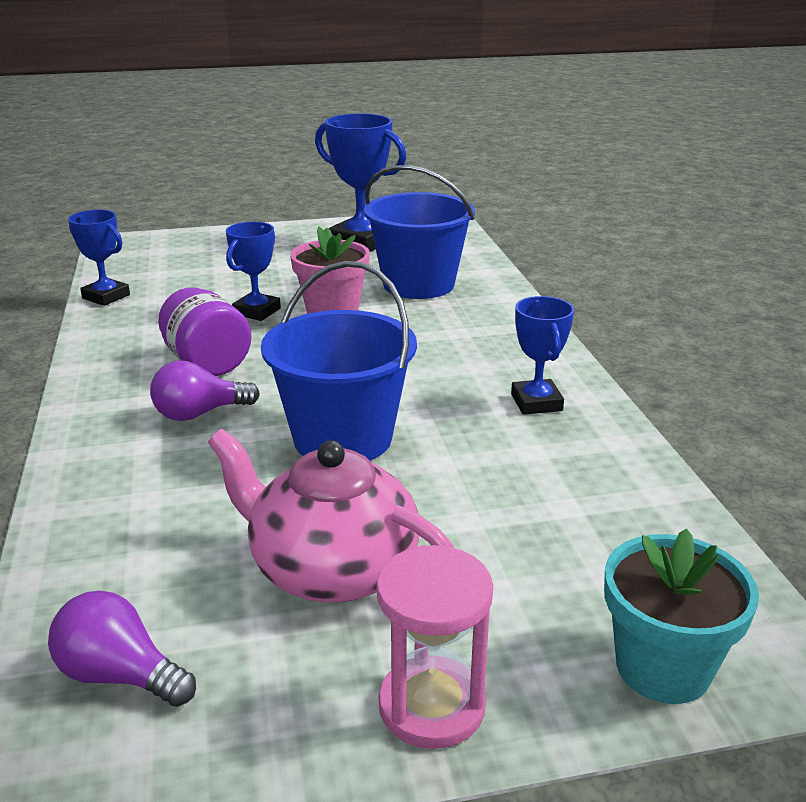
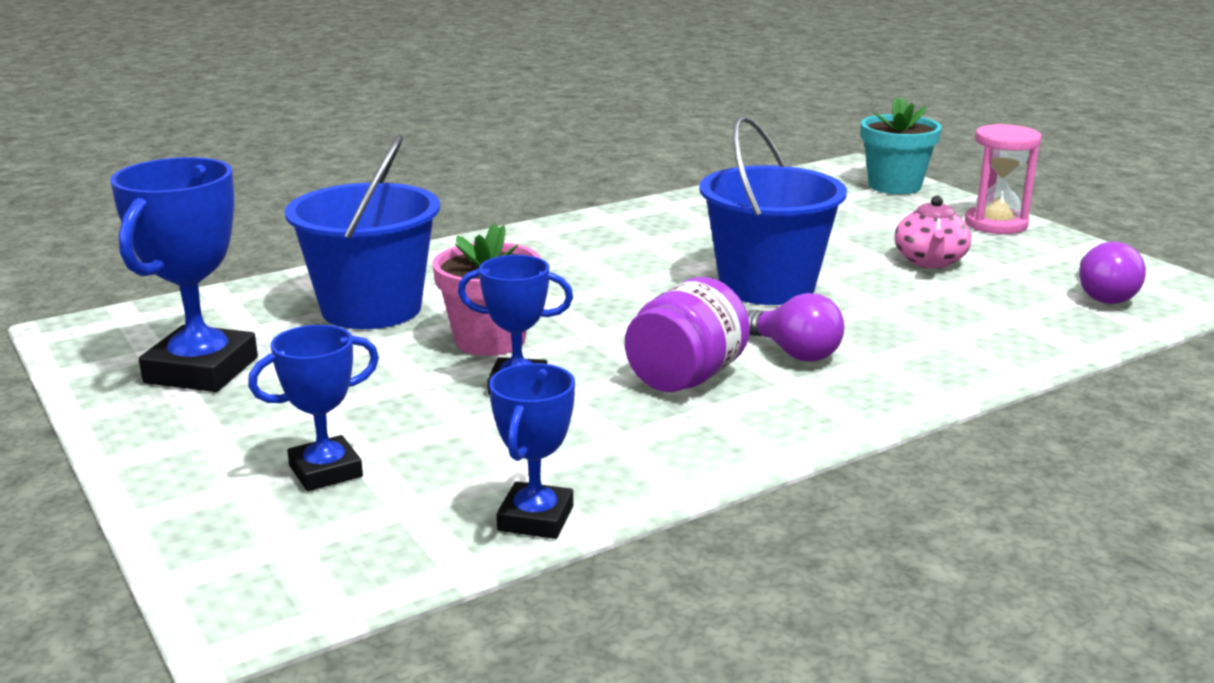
camera: 110 degrees left, 5 degrees down
(331, 569) = (930, 262): pink teapot -> pink teapot, size x0.60
(536, 402) = (632, 231): blue trophy -> blue trophy (326, 471)

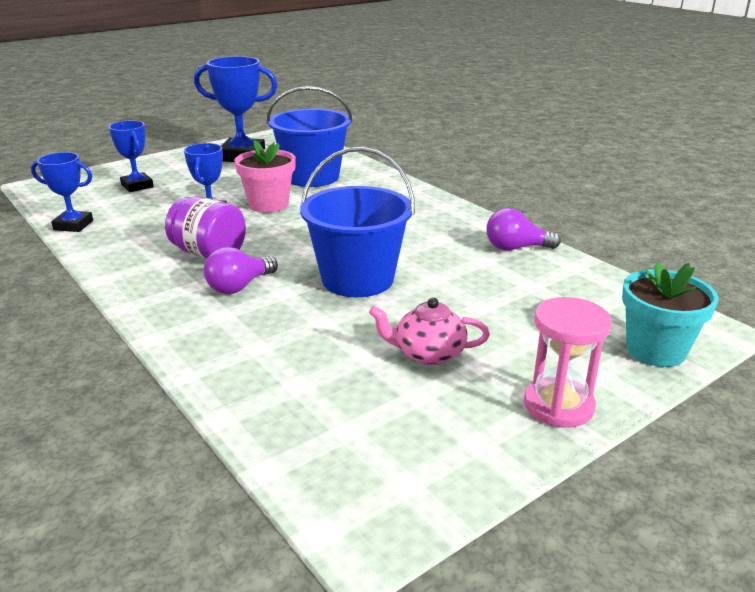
camera: 85 degrees right, 5 degrees up
(1103, 295) = (355, 450): purple light bulb -> purple light bulb (516, 248)

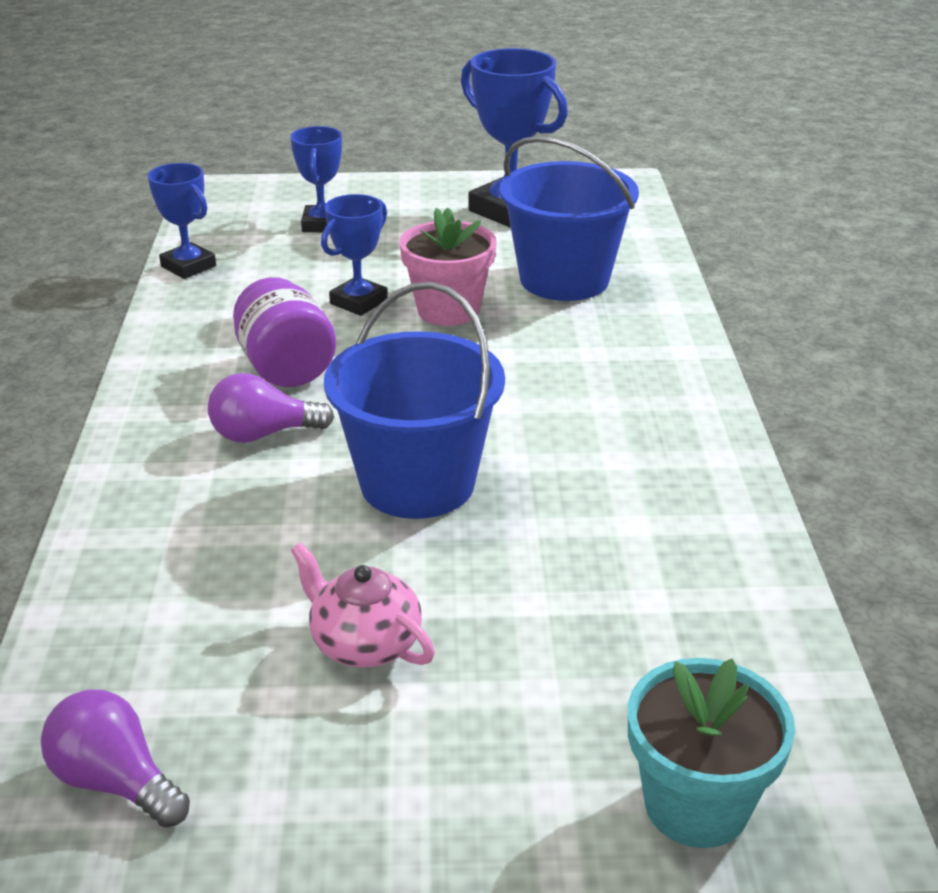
camera: 35 degrees right, 5 degrees up
(516, 248) = (715, 523): purple light bulb -> purple light bulb (116, 782)
(558, 405) = (430, 811): pink hourglass -> none

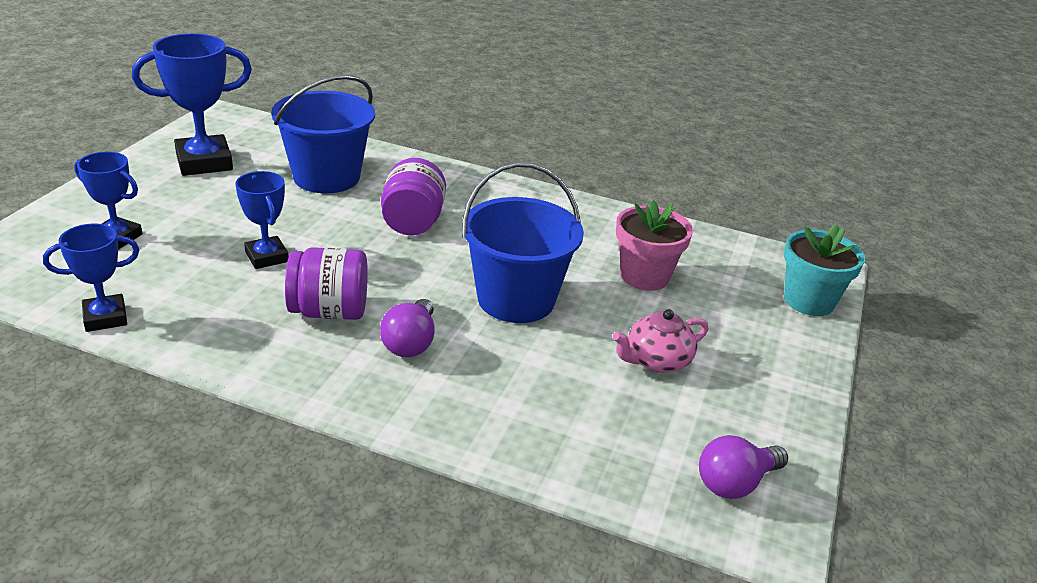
camera: 70 degrees left, 0 degrees up
(448, 310) = (319, 227): pink flower pot -> pink flower pot (644, 276)
(524, 361) = (413, 222): none -> purple jar

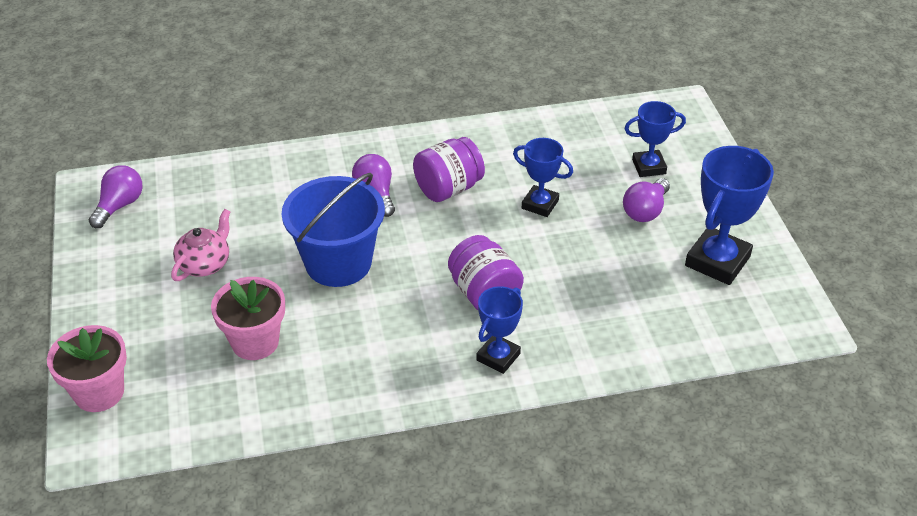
camera: 150 degrees right, 10 degrees up
(105, 317) = (562, 121): blue trophy -> blue trophy (498, 357)
(189, 211) = (645, 211): none -> purple light bulb
(326, 177) = (609, 303): blue bucket -> none
(809, 301) = (99, 392): turquoise flower pot -> pink flower pot

